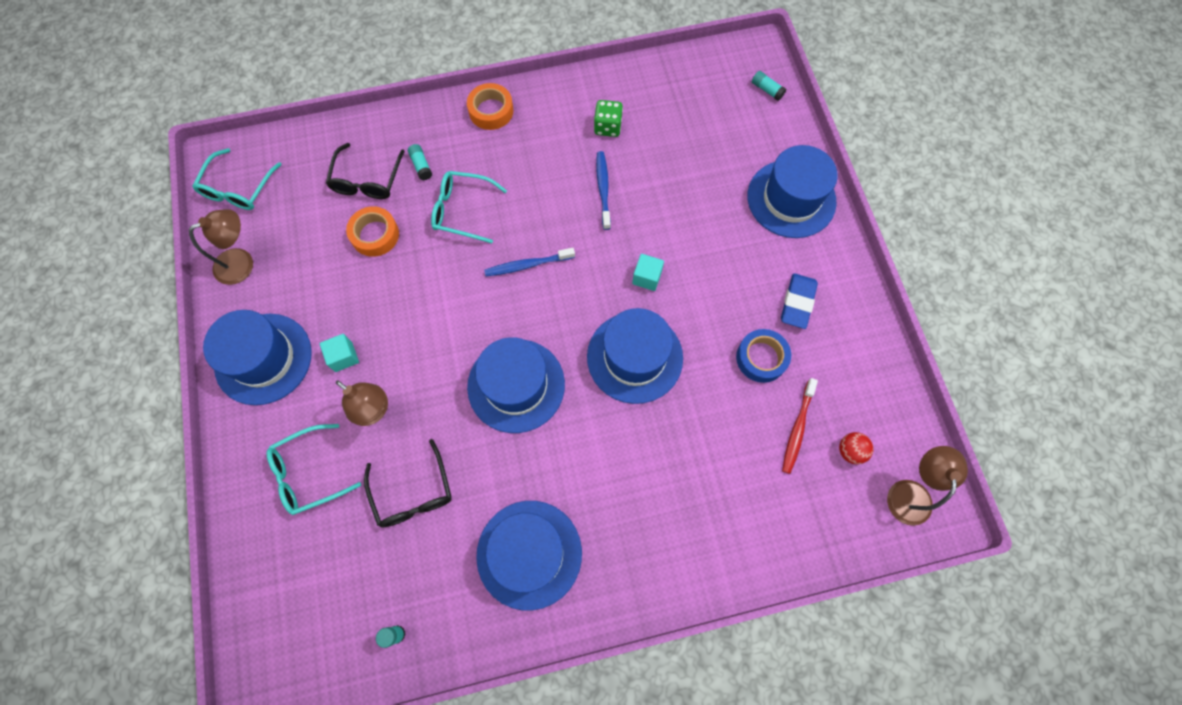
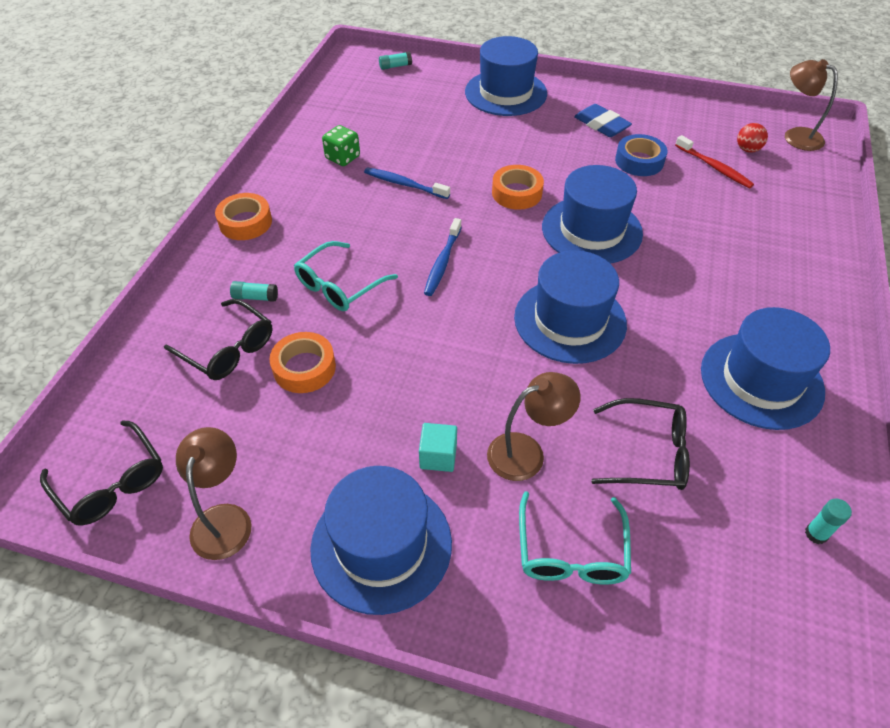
camera: 60 degrees left, 20 degrees down
(238, 189) = (111, 483): turquoise glasses -> black glasses
(647, 277) = (516, 193): turquoise cube -> orange tape

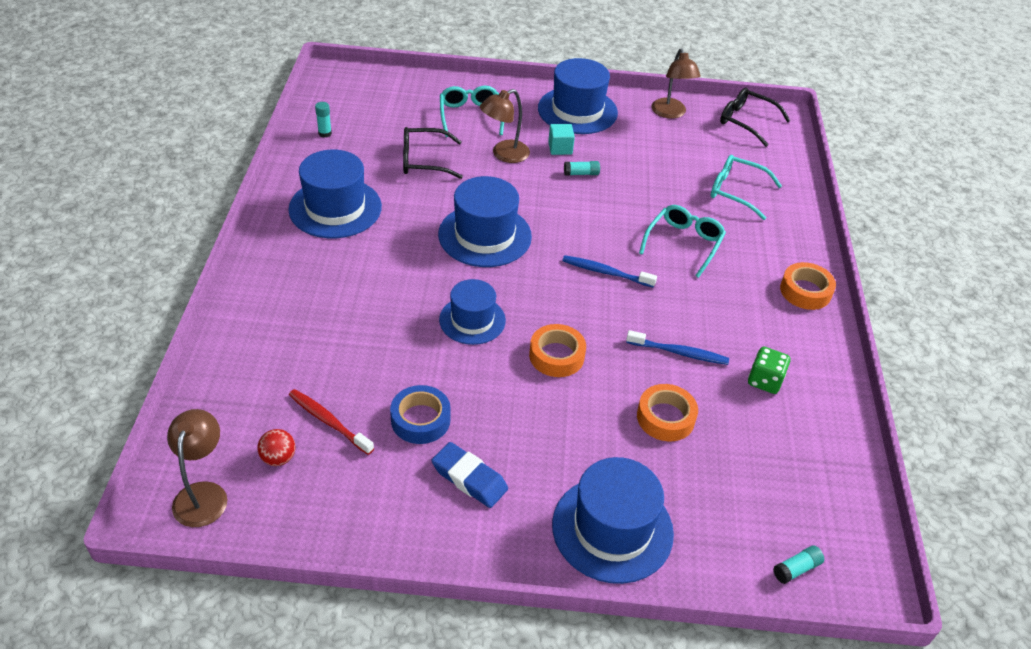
camera: 165 degrees right, 5 degrees down
(228, 349) = (736, 192): black glasses -> turquoise glasses
(255, 297) = (744, 228): turquoise glue stick -> turquoise glue stick (581, 173)
(304, 368) = (674, 185): orange tape -> orange tape (665, 418)
(442, 262) = (606, 272): blue toothbrush -> blue toothbrush turned 75 degrees counterclockwise
(591, 230) = (472, 320): blue hat -> blue hat, size x0.65
(795, 136) = (203, 494): brown lamp -> brown lamp turned 120 degrees counterclockwise

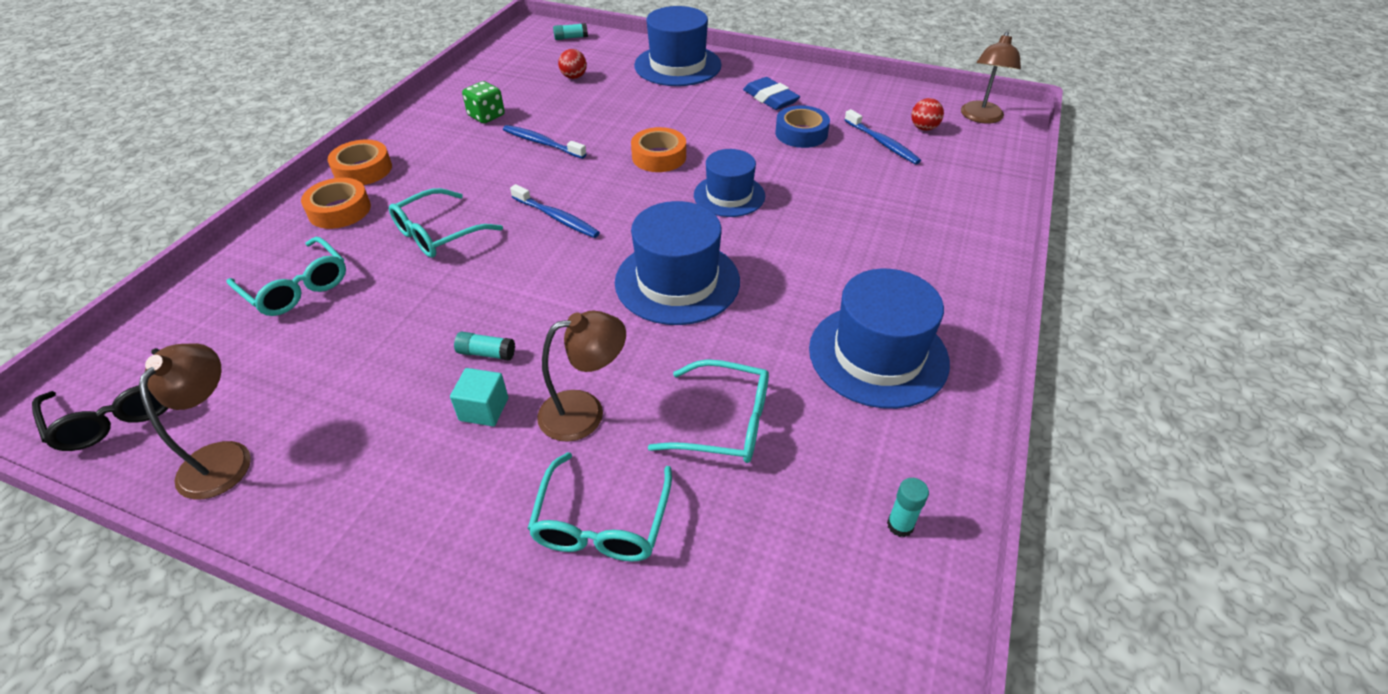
camera: 160 degrees left, 0 degrees up
(328, 421) = (882, 143): red toothbrush -> blue toothbrush
(423, 160) = (725, 423): black glasses -> turquoise glasses
(577, 110) = (386, 498): blue hat -> none
(665, 418) = (593, 107): orange tape -> orange tape (339, 210)
(725, 471) = (574, 77): none -> red ball

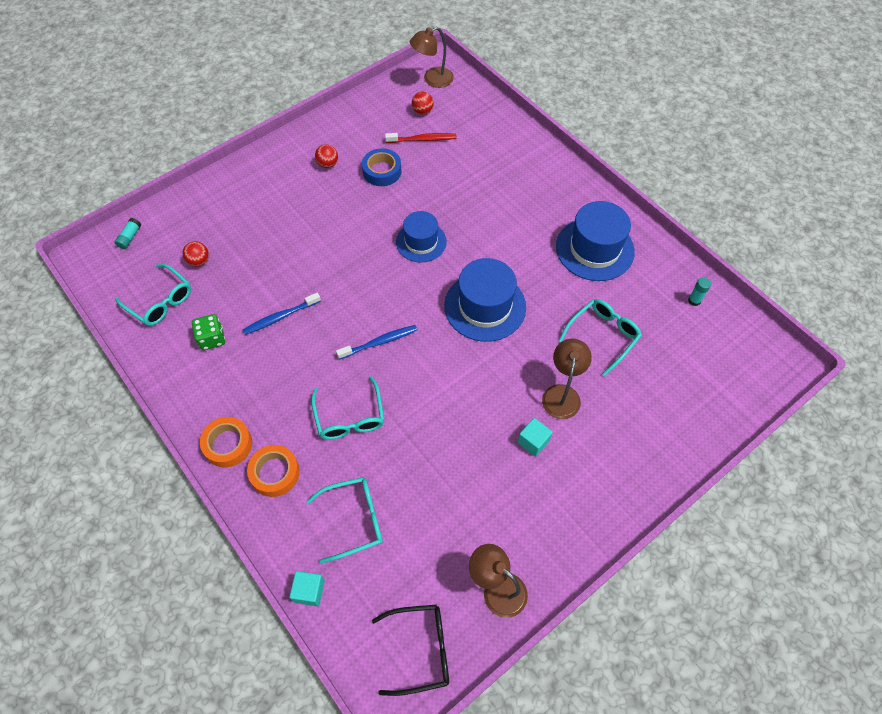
camera: 60 degrees left, 15 degrees up
(191, 288) = (309, 591): none -> turquoise cube
(486, 353) = (488, 426): turquoise glue stick -> none
(601, 523) = (636, 415): turquoise glasses -> turquoise glasses (160, 301)
(659, 157) = (351, 257): orange tape -> none
(677, 65) = (237, 191): blue hat -> none
(770, 98) = (328, 164): blue eraser -> red ball
(882, 143) = (423, 139): blue toothbrush -> red toothbrush
(981, 118) = (432, 79): brown lamp -> brown lamp turned 105 degrees clockwise

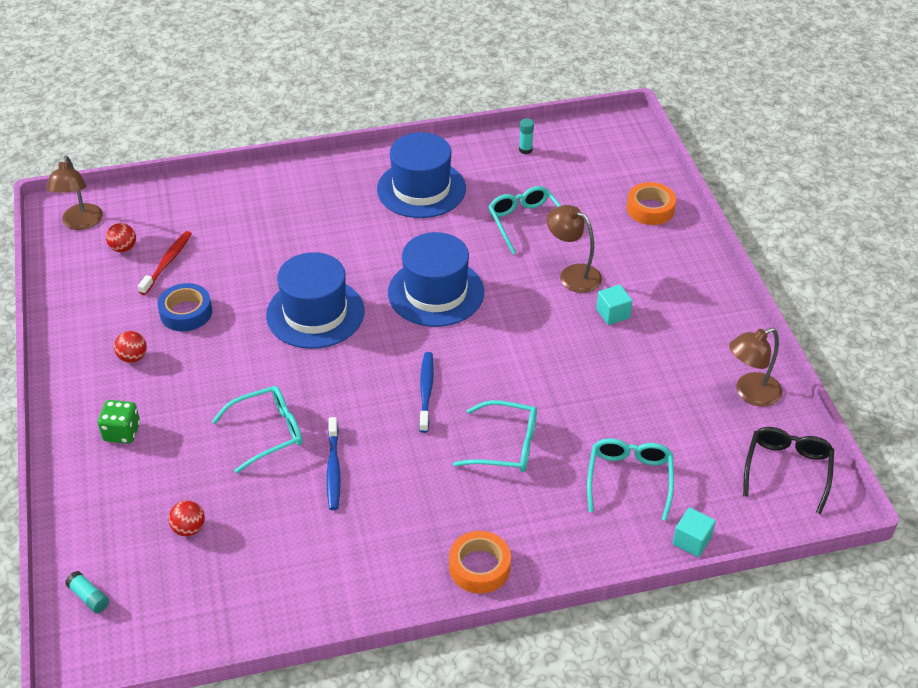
camera: 65 degrees left, 15 degrees down
(160, 301) = (225, 586): turquoise glasses -> turquoise glasses (268, 432)
(212, 338) = (320, 545): green dice -> green dice (122, 432)
(275, 473) = (539, 532): orange tape -> orange tape (650, 209)
(421, 242) = (315, 313): blue hat -> blue hat, size x1.53

